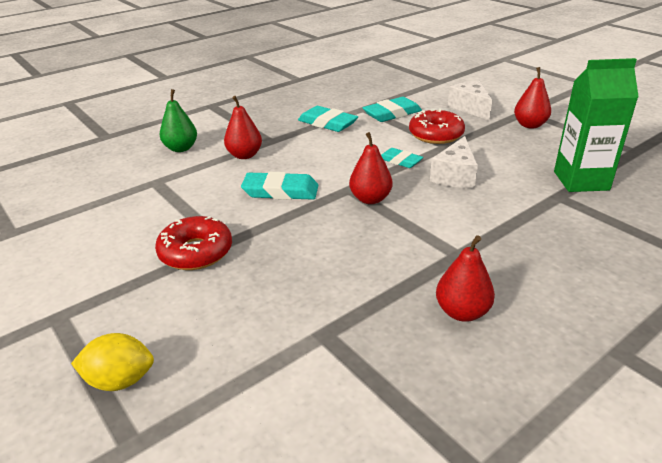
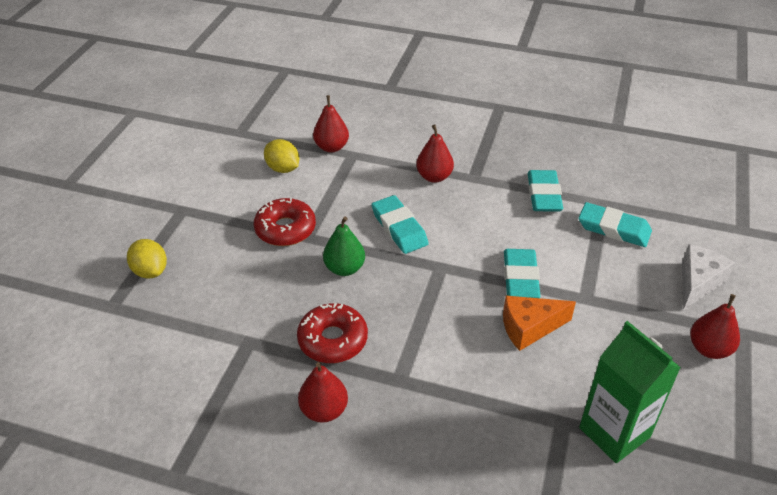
camera: 55 degrees right, 10 degrees up
(110, 224) = (283, 168): none -> yellow lemon
(181, 148) = (410, 136): green pear -> green pear (344, 268)
(370, 199) = (435, 287): red pear -> red pear (331, 147)
(400, 161) = (520, 277): turquoise eraser -> turquoise eraser, size x1.58
(436, 135) = (601, 280): red donut -> red donut (333, 340)
(455, 176) = (529, 328): white cheese -> orange cheese

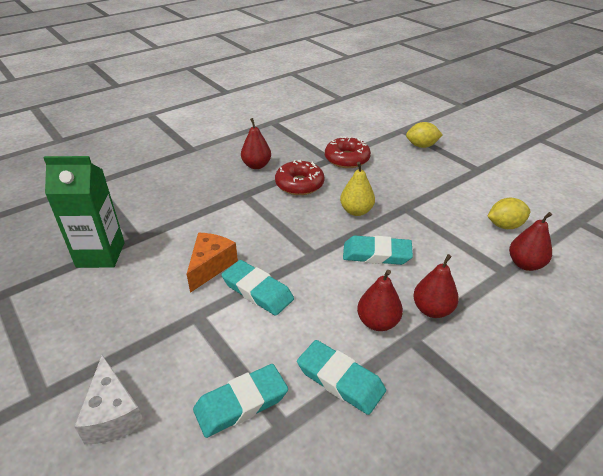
camera: 125 degrees right, 5 degrees down
(285, 229) = (422, 202): red donut -> red donut (347, 159)
(344, 268) = (356, 211): green pear -> yellow pear
(709, 349) = (65, 355): red pear -> red pear (377, 322)

